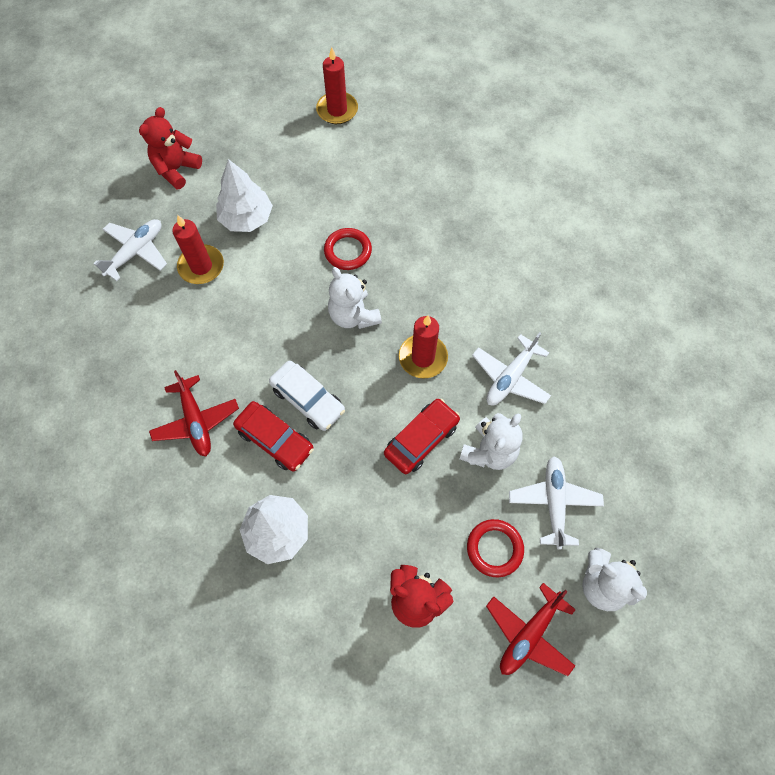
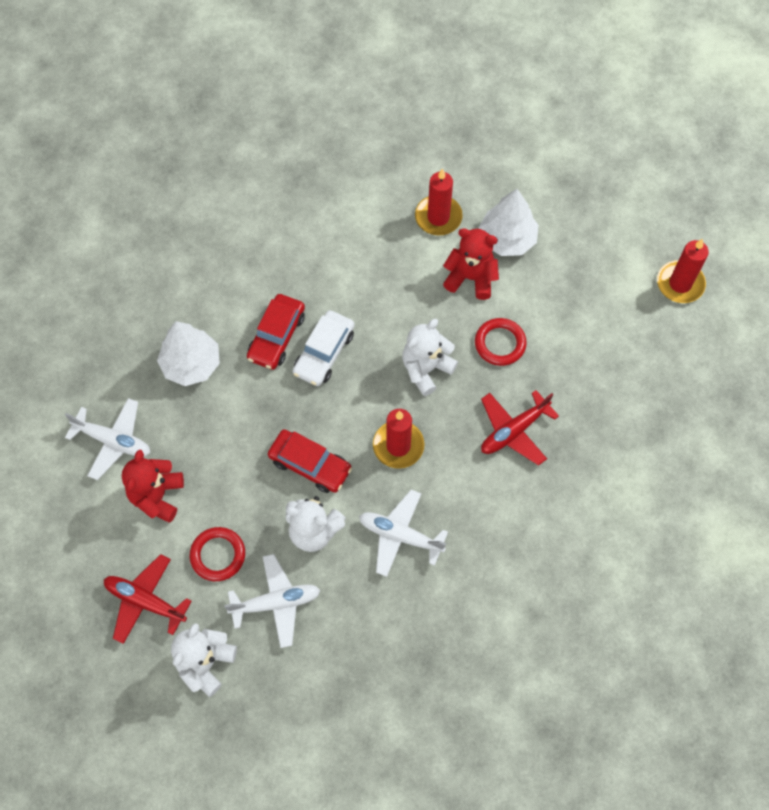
camera: 75 degrees right, 0 degrees up
(136, 252) = (435, 157): white plane -> white plane (113, 441)
(176, 169) = (543, 158): red teddy bear -> red teddy bear (471, 278)
(196, 421) = (277, 266): red plane -> red plane (514, 431)

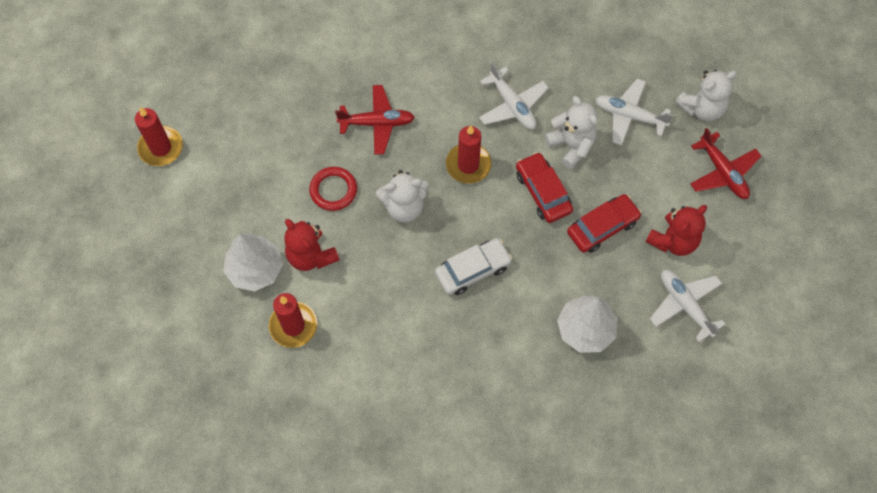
camera: 145 degrees left, 0 degrees up
(218, 555) = (651, 171): red ring -> none
(277, 336) = (501, 308): red car -> red car (602, 227)

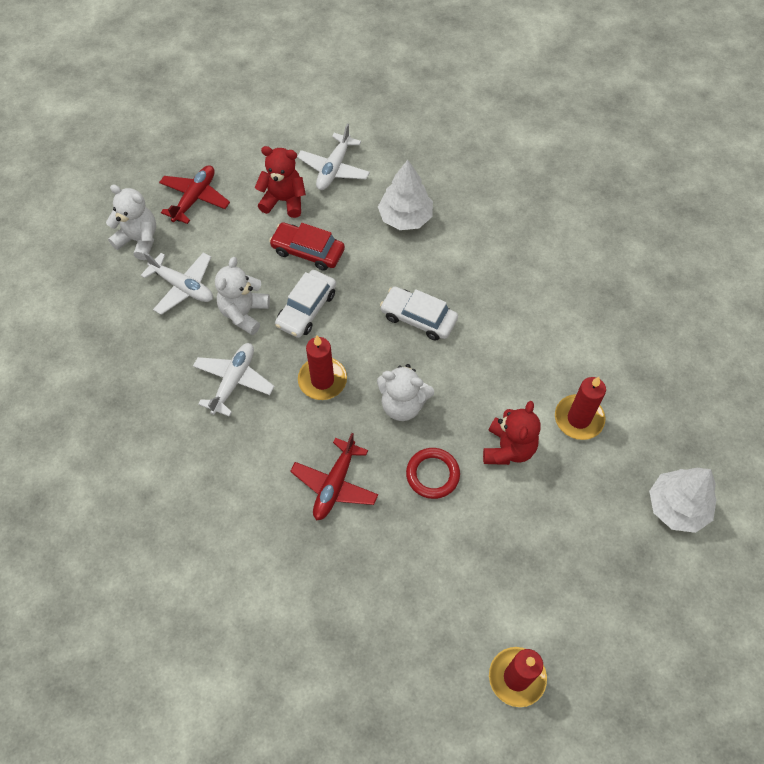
camera: 125 degrees left, 5 degrees down
(255, 269) = (558, 486): white tree -> white tree (677, 507)
(377, 123) = (335, 484): red plane -> red plane turned 120 degrees counterclockwise
(404, 207) = (403, 405): white teddy bear -> white teddy bear turned 150 degrees clockwise
(543, 192) = (306, 309): red car -> white car
(629, 116) = (182, 287): white plane -> white plane turned 45 degrees counterclockwise

